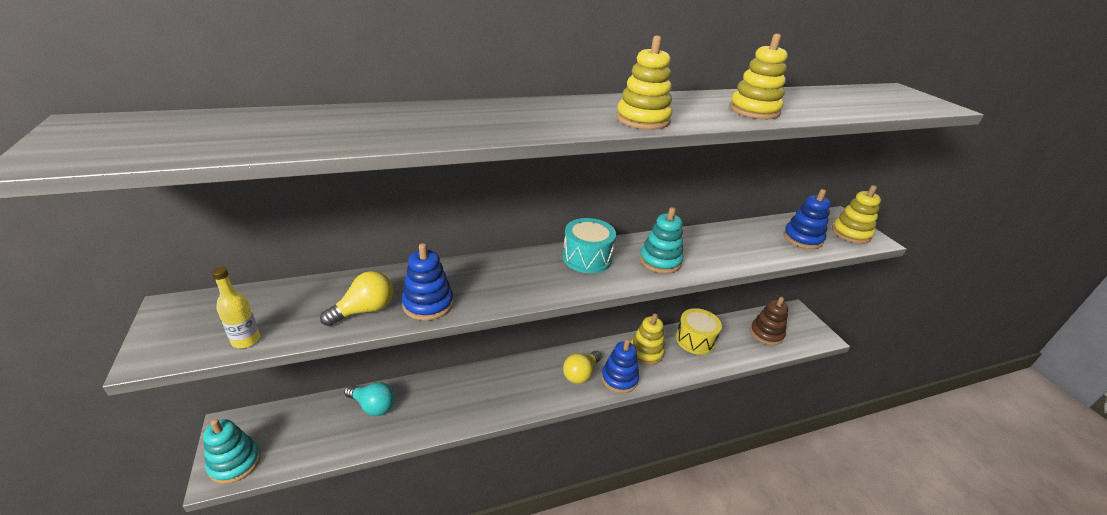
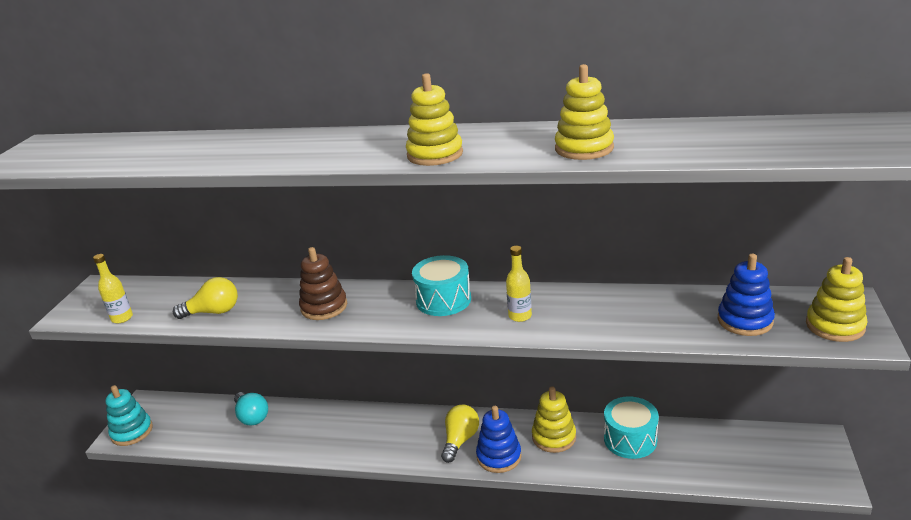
camera: 35 degrees right, 5 degrees down
(428, 304) = (263, 316): blue stacking toy -> none
(580, 374) = (460, 440): yellow light bulb -> yellow light bulb turned 135 degrees clockwise
(660, 261) = (520, 316): turquoise stacking toy -> yellow bottle
(695, 340) = (630, 439): yellow drum -> turquoise drum
(766, 334) = (742, 456): brown stacking toy -> brown stacking toy (324, 307)

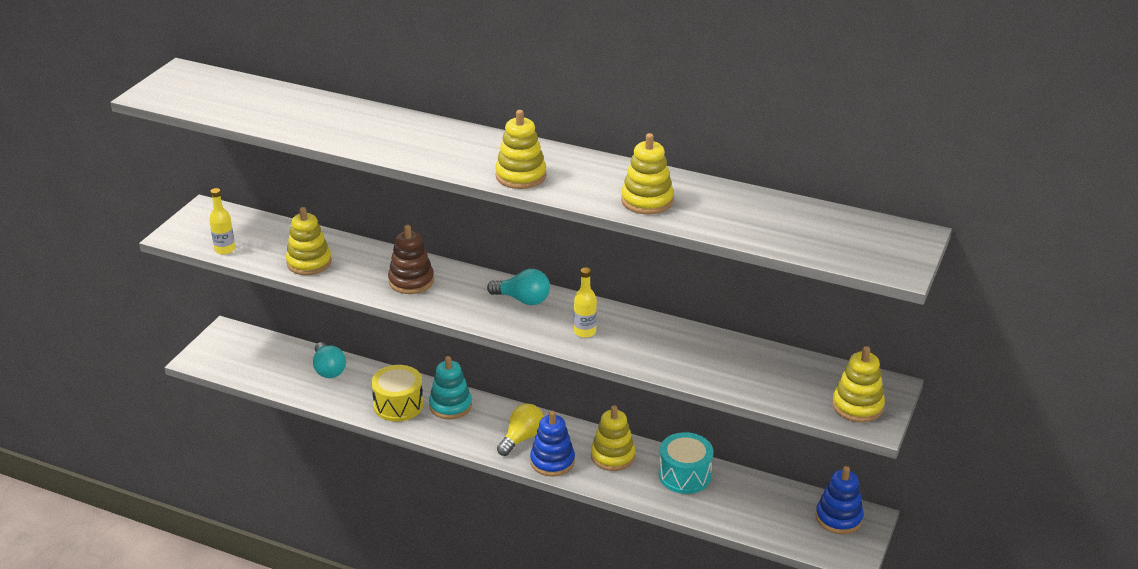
camera: 10 degrees right, 5 degrees up
(132, 432) = (210, 357): turquoise stacking toy -> turquoise stacking toy (450, 406)
(213, 312) = (309, 263): yellow light bulb -> yellow stacking toy
(329, 435) = (398, 405): none -> yellow drum
(443, 300) = (523, 300): turquoise drum -> turquoise light bulb
(745, 320) = (782, 383): blue stacking toy -> blue stacking toy (838, 518)

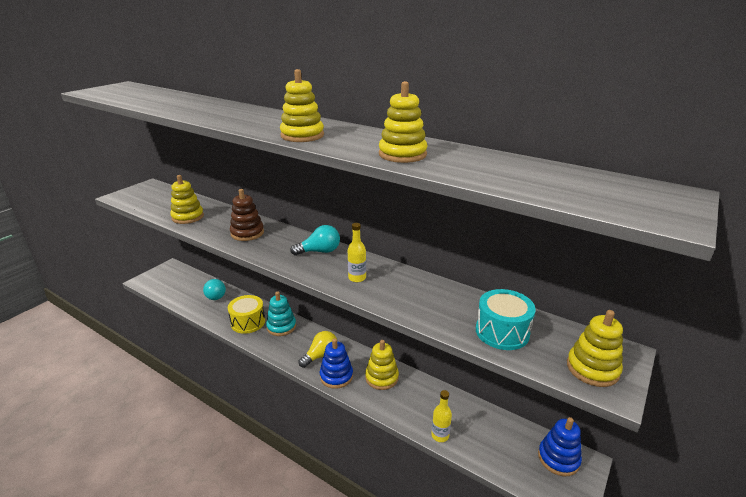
camera: 10 degrees right, 5 degrees down
(225, 249) = (141, 206): yellow bottle -> yellow bottle (440, 435)
(523, 300) = (319, 251): turquoise light bulb -> turquoise light bulb turned 45 degrees counterclockwise
(684, 475) = (433, 400): turquoise drum -> turquoise drum (502, 332)

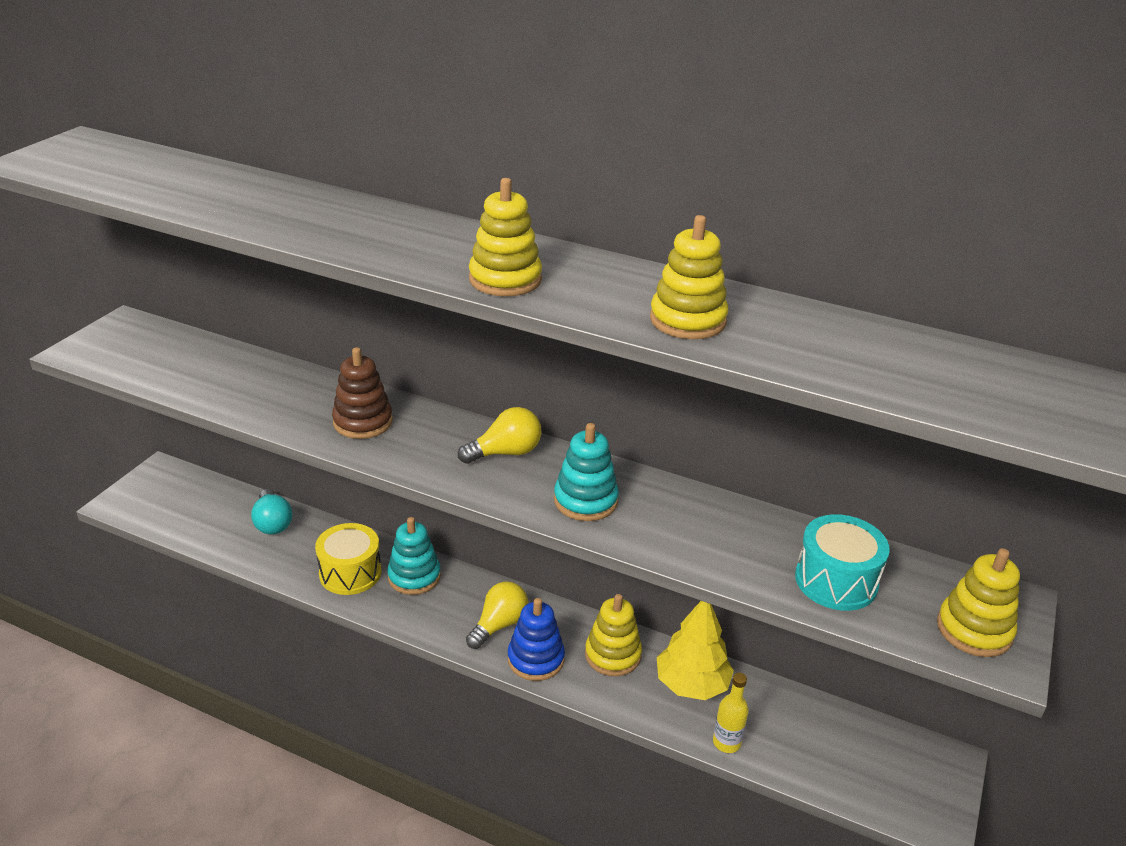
camera: 10 degrees left, 5 degrees up
(188, 217) = (236, 393): yellow stacking toy -> none
(319, 251) = (505, 453): turquoise light bulb -> yellow light bulb
(357, 278) = (585, 501): yellow bottle -> turquoise stacking toy
(425, 398) = (691, 684): none -> yellow tree
(558, 458) = (910, 759): blue stacking toy -> none

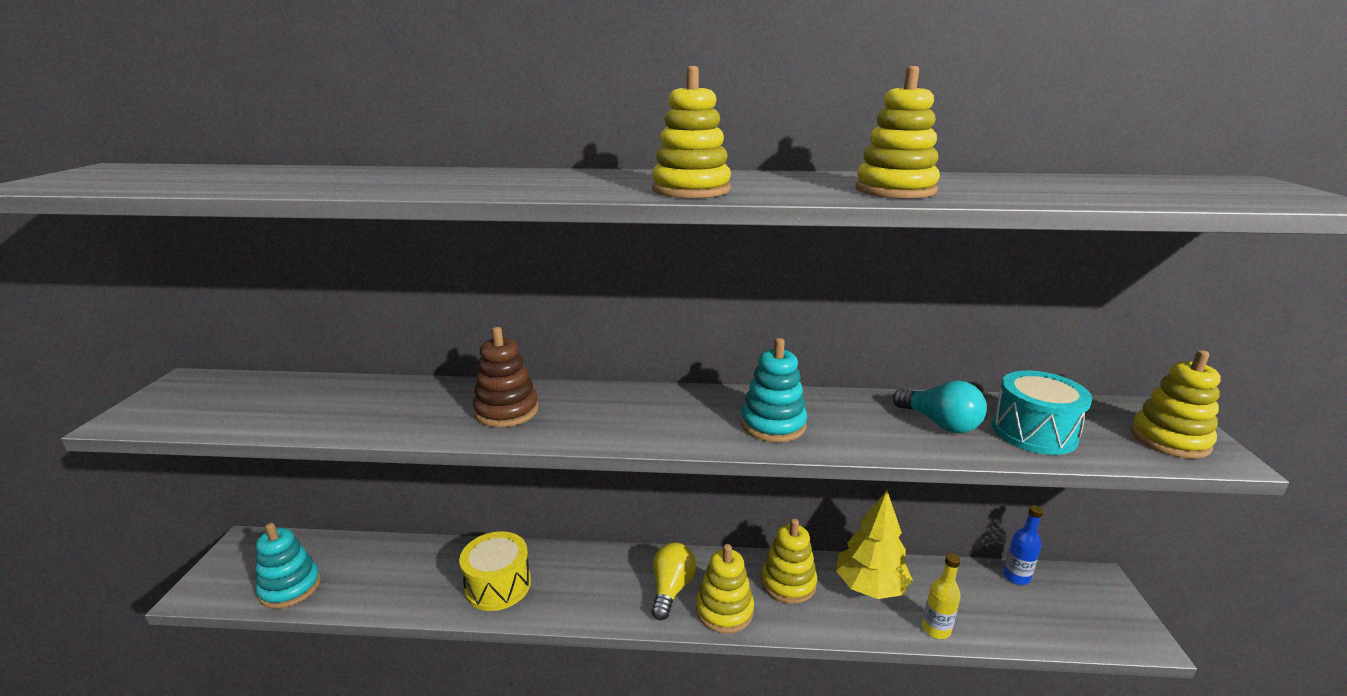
camera: 20 degrees left, 10 degrees down
(273, 523) = (393, 561): turquoise light bulb -> turquoise light bulb (940, 424)
(414, 576) = (565, 569): turquoise stacking toy -> turquoise stacking toy (290, 587)
(505, 453) = (667, 404): yellow light bulb -> none
(535, 659) = (724, 610): blue stacking toy -> yellow stacking toy
(856, 725) = (1016, 577): none -> blue bottle

